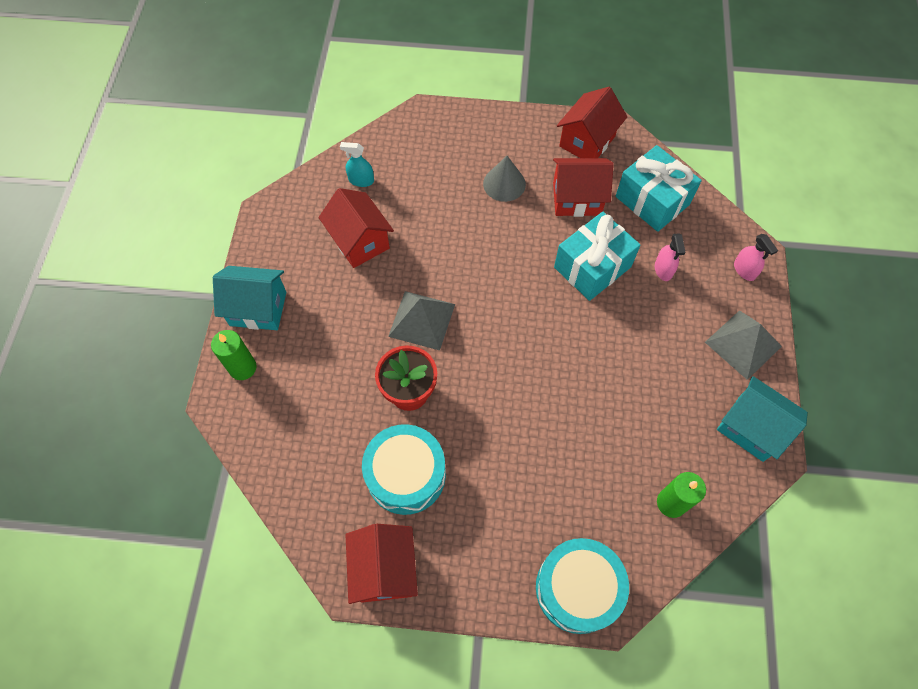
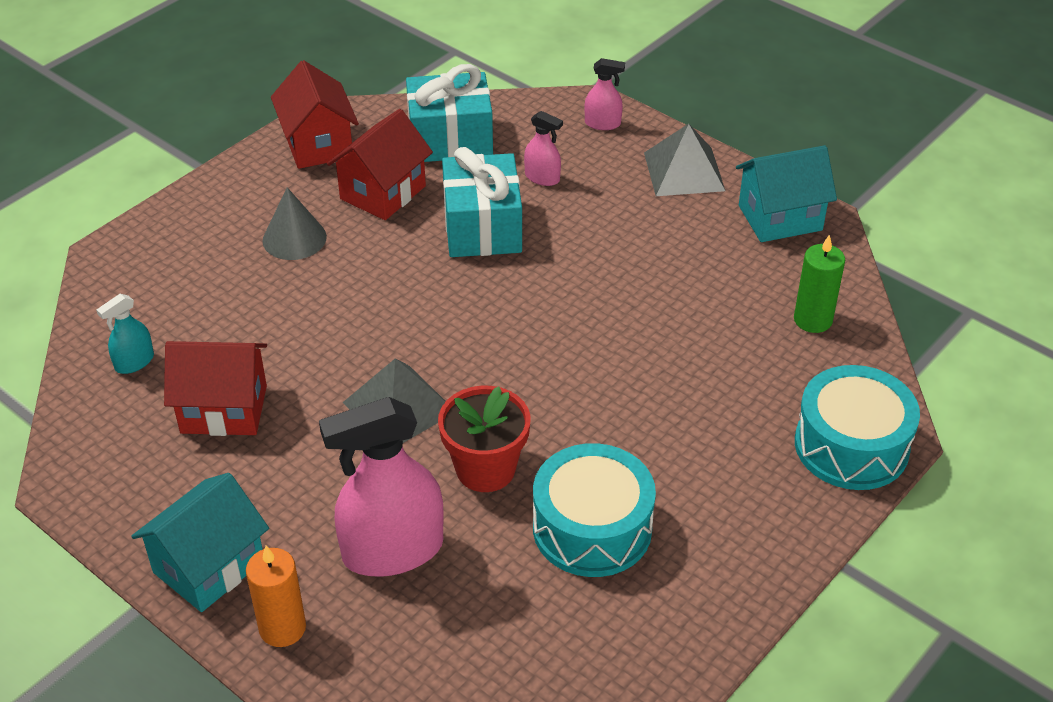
camera: 55 degrees left, 20 degrees down
(243, 368) = (282, 628): green candle -> orange candle
(323, 384) = (393, 550): none -> pink spray bottle
(384, 569) = (698, 612): red house -> none

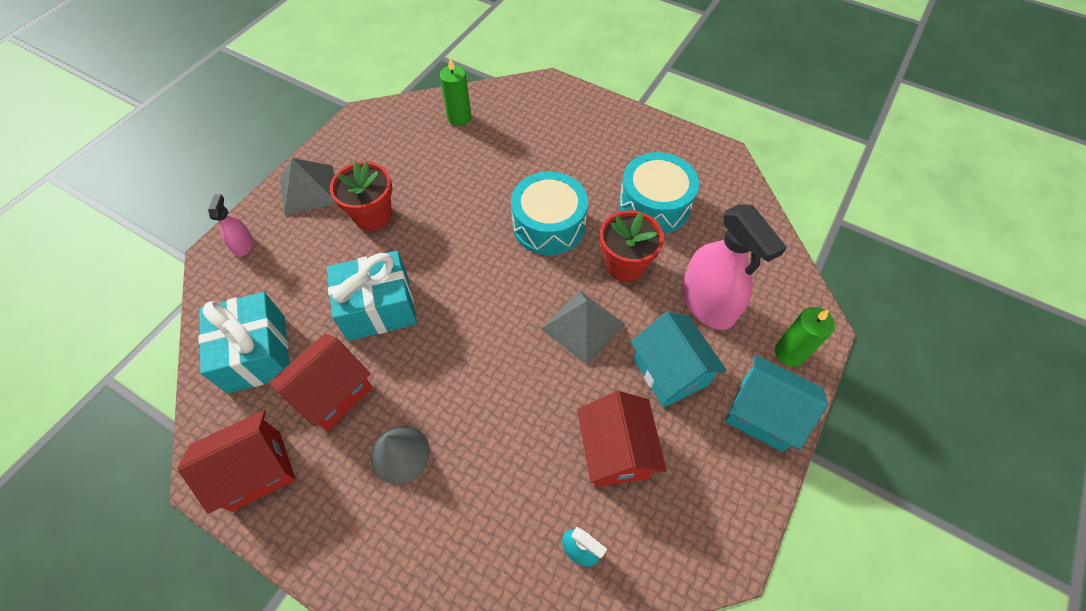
camera: 100 degrees left, 15 degrees up
(282, 628) = (789, 353): orange candle -> green candle
(383, 192) = (333, 393): red house -> red house turned 75 degrees counterclockwise
(542, 178) = (314, 276): pink spray bottle -> none
(628, 226) = (373, 216): none -> red flower pot
(780, 218) = (361, 136): turquoise house -> turquoise house (670, 372)
(851, 446) = (559, 100): turquoise drum -> turquoise drum (549, 225)

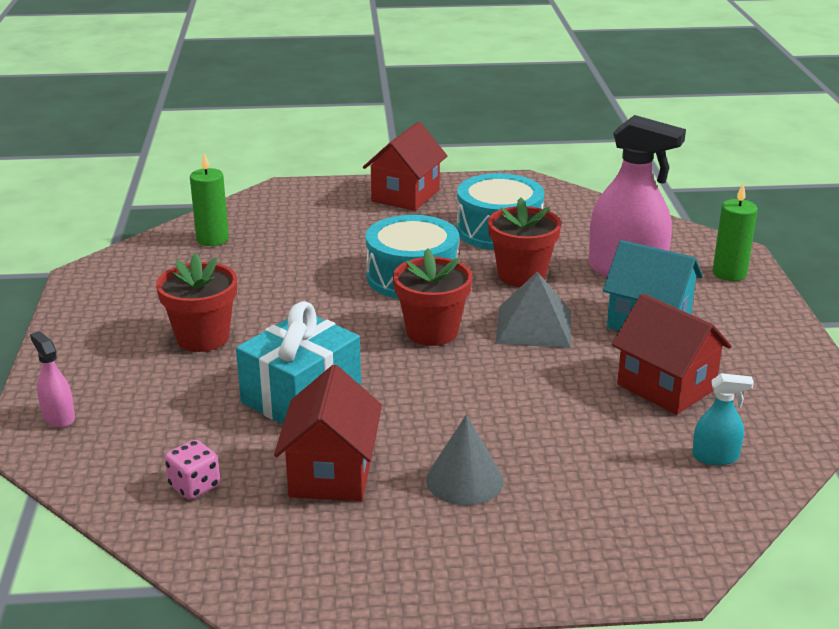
camera: 35 degrees left, 30 degrees down
(256, 353) = (194, 486): turquoise gift -> pink dice
(256, 470) = (316, 565): red house -> red house (405, 195)
(308, 189) = (90, 347): grey pyramid -> none
(510, 291) = (432, 332): none -> red flower pot
(762, 414) = (754, 315): turquoise house -> none

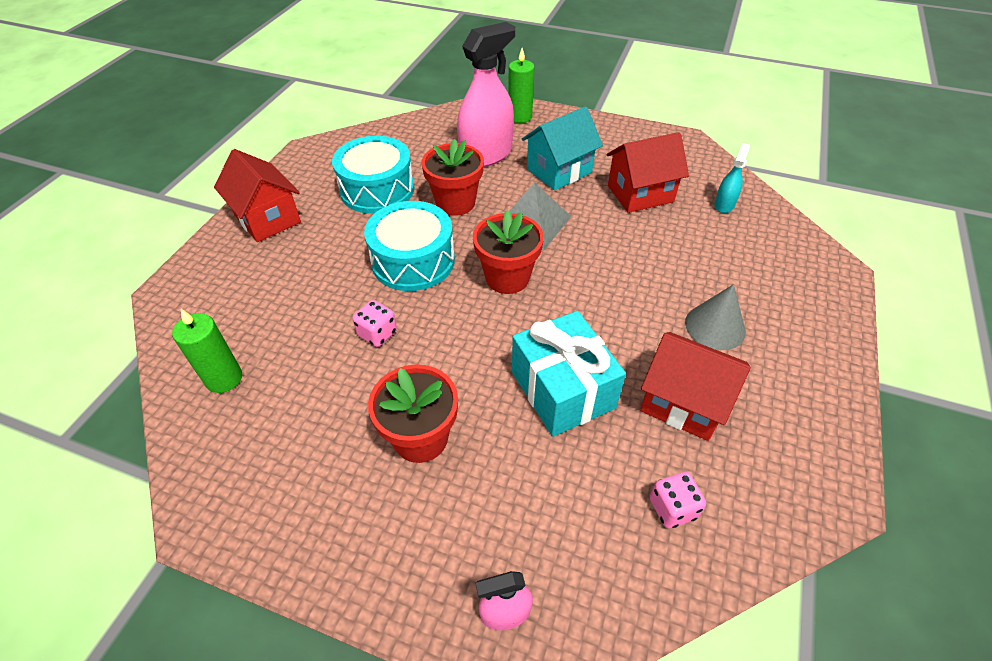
camera: 65 degrees left, 20 degrees up
(304, 286) = (377, 334): none -> pink dice

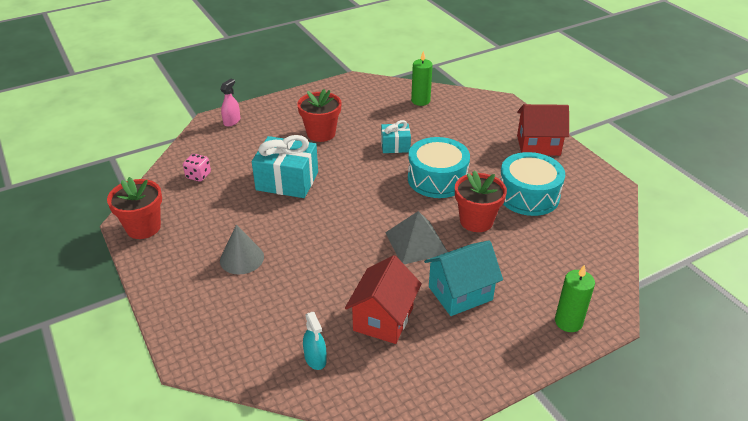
camera: 130 degrees right, 10 degrees down
(377, 334) = (395, 146): pink dice -> turquoise gift
(486, 155) = (523, 267): pink spray bottle -> none
(507, 278) = (380, 205): red flower pot -> red flower pot (143, 227)
(559, 171) = (460, 293): turquoise house -> turquoise house turned 60 degrees clockwise
(683, 402) = (226, 212): red house -> none

